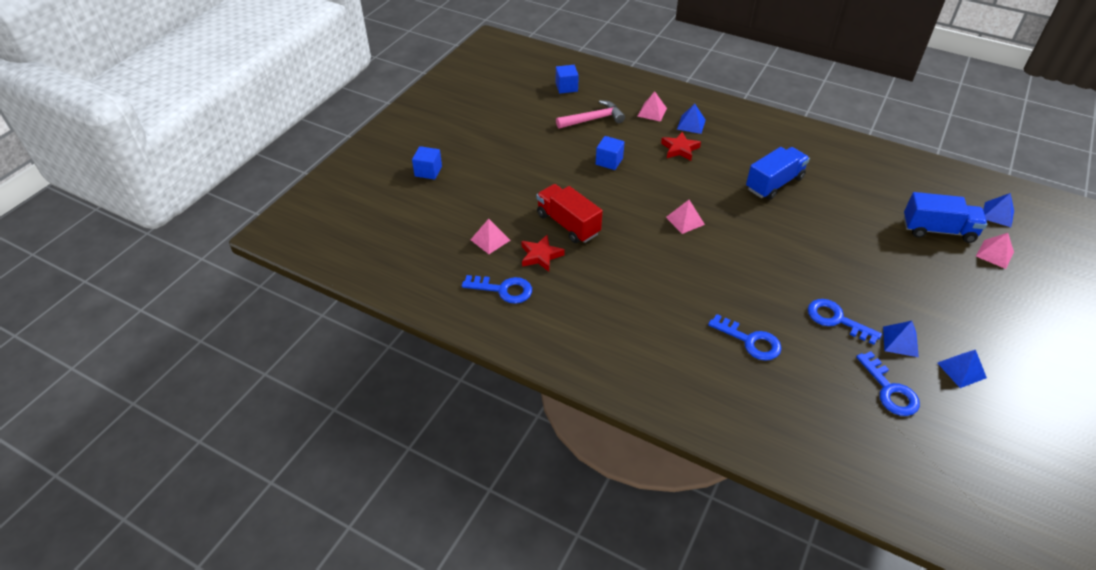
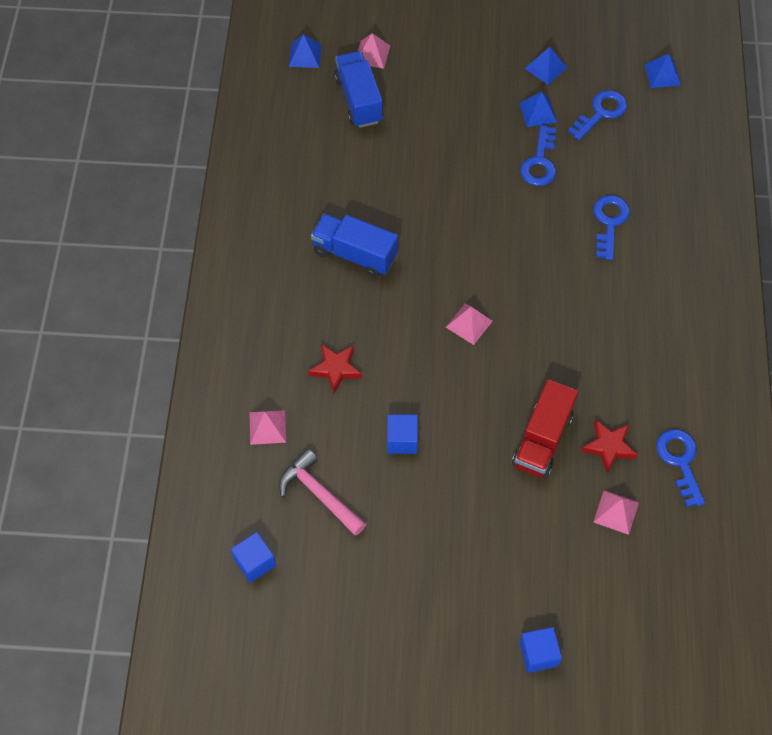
camera: 115 degrees left, 15 degrees up
(691, 124) = (274, 372): blue pyramid -> blue pyramid (662, 74)

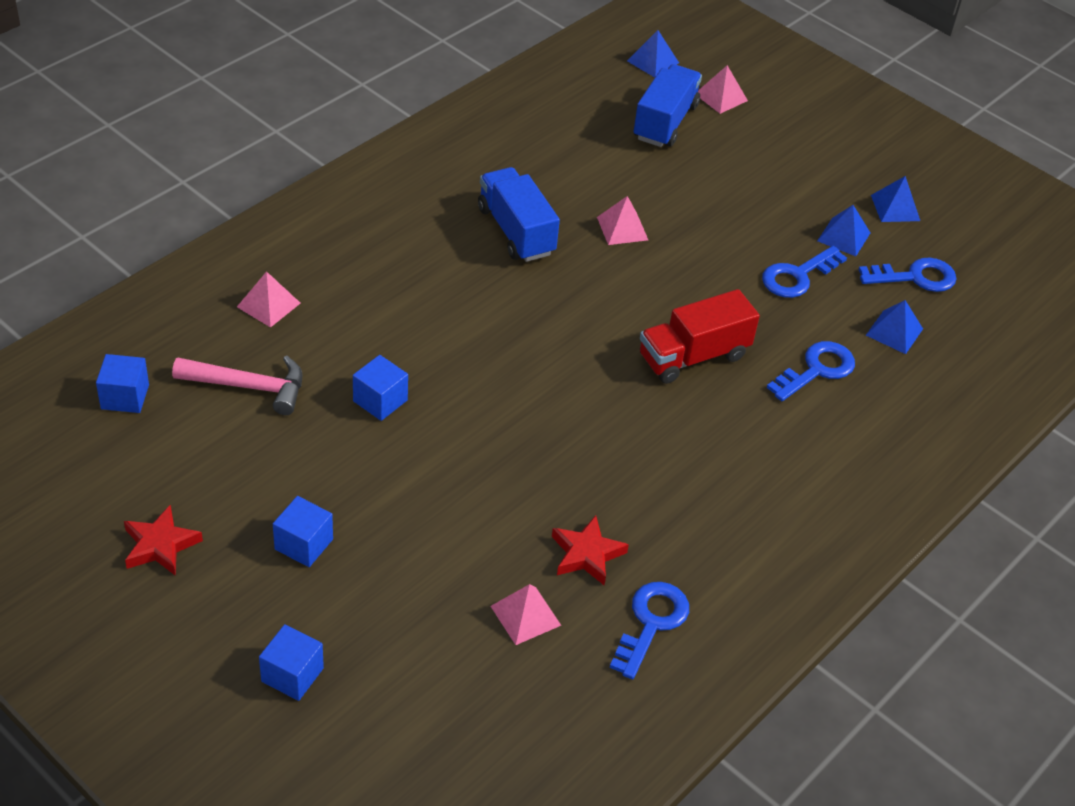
camera: 35 degrees right, 15 degrees down
(319, 494) = (249, 387): pink hammer -> pink hammer turned 105 degrees clockwise
(336, 369) = (387, 304): red star -> red star (160, 545)
(459, 570) = (304, 544): none -> blue cube
(469, 324) = (563, 355): pink pyramid -> pink pyramid (622, 228)
(542, 440) = (522, 499): red truck -> red truck (693, 356)
(662, 74) = (1026, 287): blue pyramid -> blue pyramid (894, 332)

